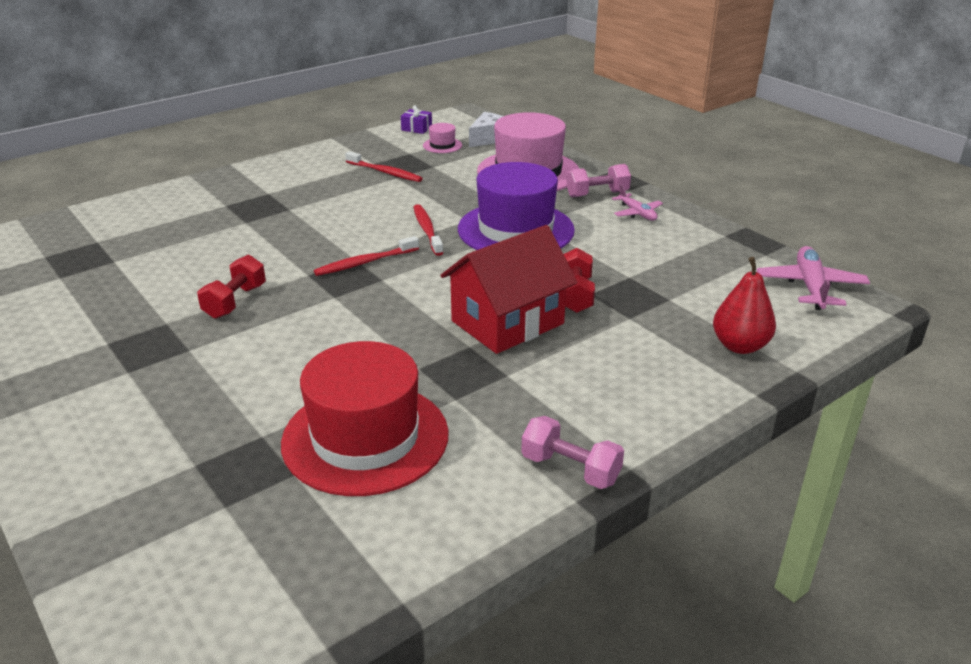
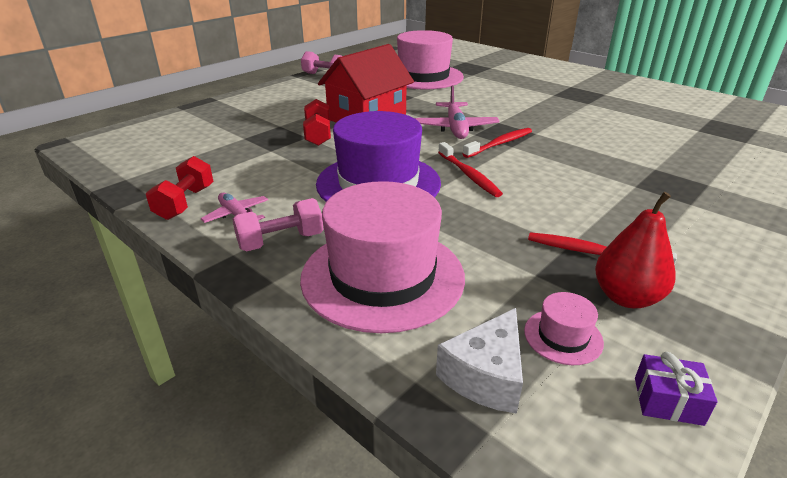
camera: 170 degrees right, 0 degrees up
(235, 301) = (563, 115): red dumbbell -> red dumbbell (185, 203)
(365, 438) = (423, 76): red hat -> pink hat
(740, 346) = (209, 117): red pear -> red pear (626, 297)
(810, 287) = (114, 154): pink plane -> pink plane (455, 128)

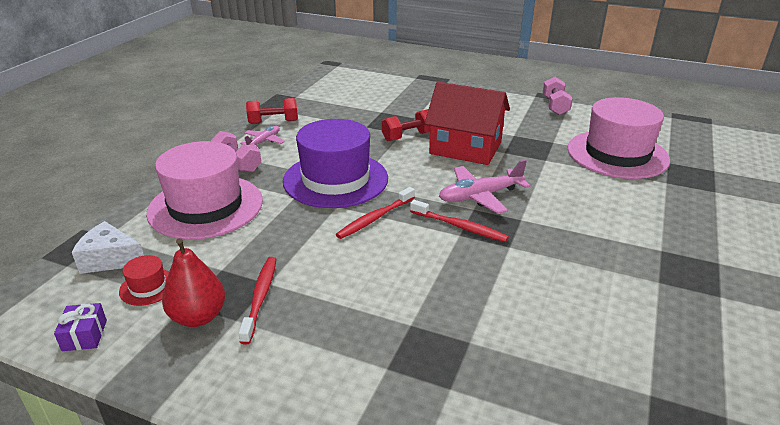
camera: 70 degrees right, 0 degrees up
(563, 336) = (148, 287): pink hat -> red hat

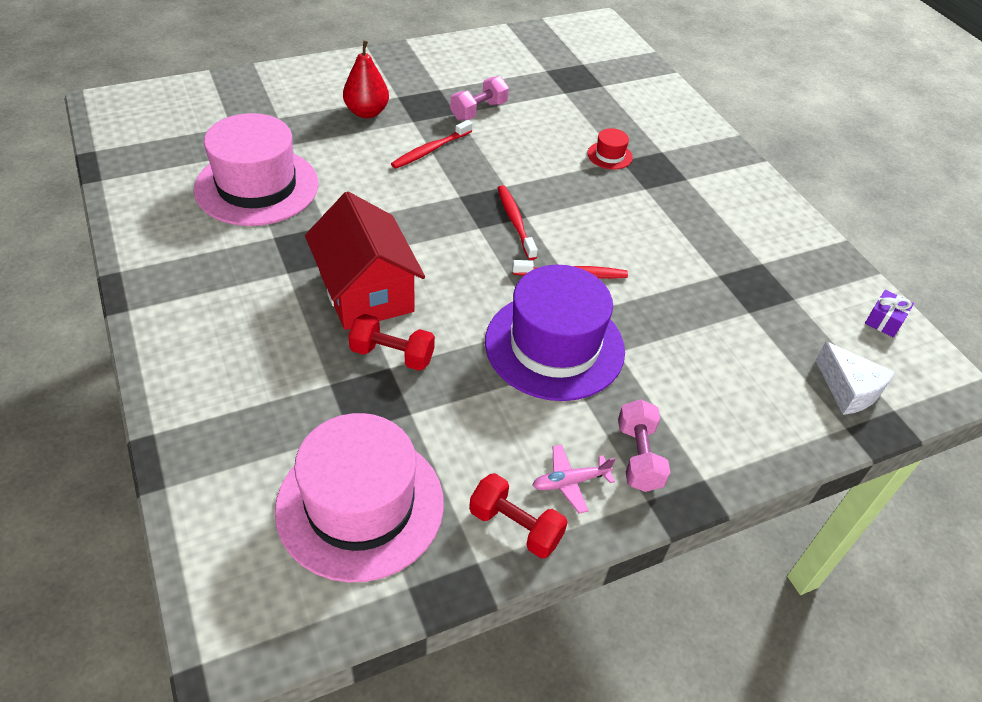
camera: 140 degrees left, 15 degrees up
(148, 287) = (821, 334): red hat -> red hat (609, 155)
(198, 317) = (790, 282): red pear -> red pear (367, 112)
(205, 206) = (722, 402): pink hat -> pink hat (360, 505)
(260, 297) = (733, 268): red toothbrush -> red toothbrush (430, 150)
(479, 196) = (453, 234): pink plane -> none
(555, 106) = (152, 277): pink dumbbell -> pink dumbbell (478, 111)

